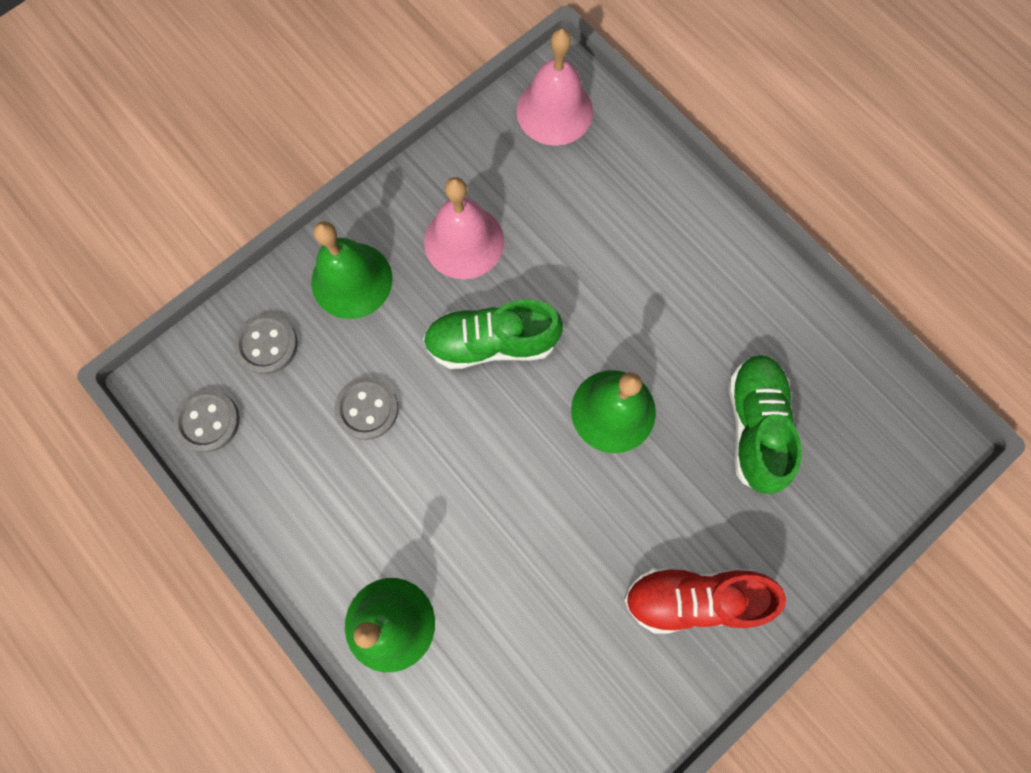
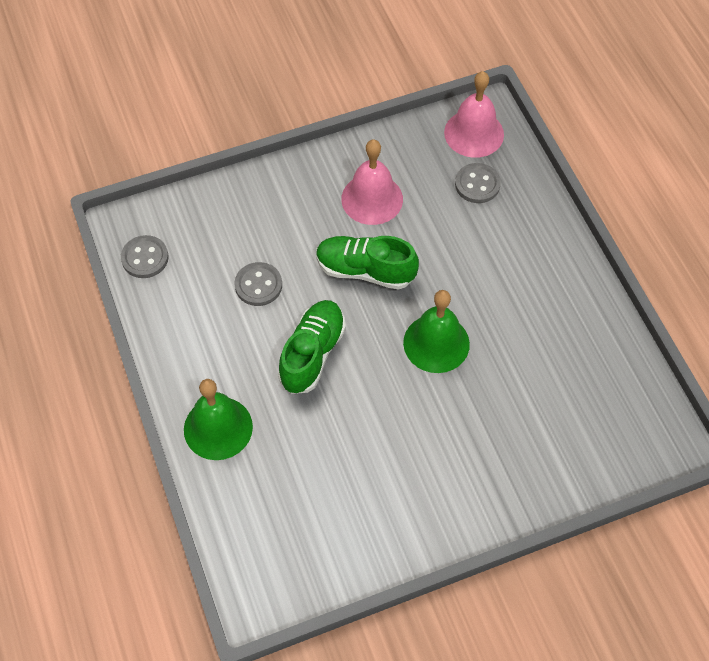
camera: 20 degrees right, 15 degrees down
(267, 345) = (205, 222): grey button -> grey button (477, 184)
(351, 280) = (281, 199): green bell -> none
(693, 598) = (445, 485): red shoe -> none
(754, 426) = (539, 387): green shoe -> green shoe (312, 354)

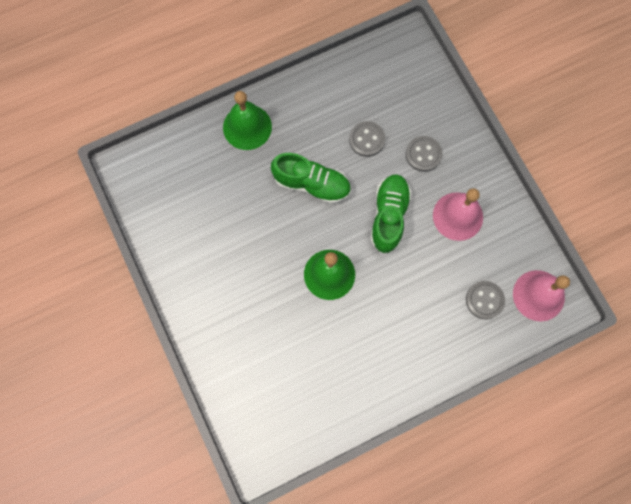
camera: 85 degrees right, 15 degrees up
(145, 258) = (381, 58): grey button -> grey button (423, 154)

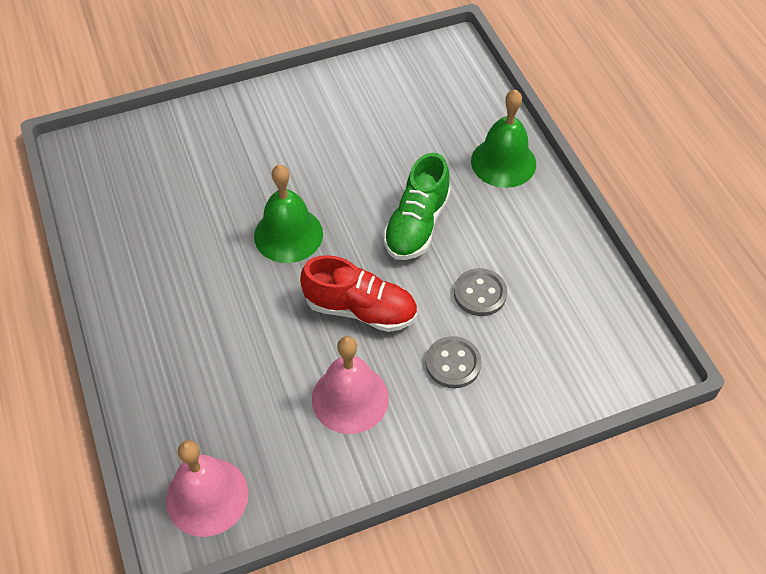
camera: 95 degrees right, 20 degrees down
(389, 216) = (360, 309): green shoe -> red shoe
(484, 300) = (215, 418): grey button -> none

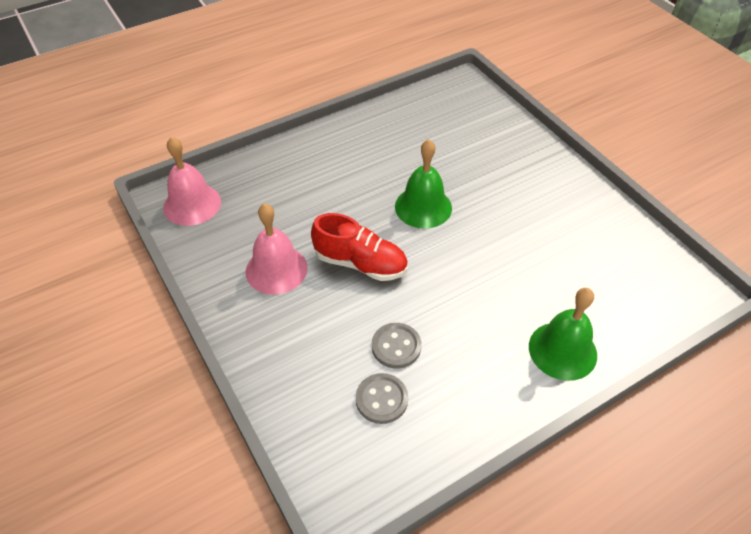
camera: 80 degrees right, 5 degrees down
(360, 309) = (360, 263): red shoe -> red shoe turned 75 degrees counterclockwise
(417, 225) = (460, 290): green shoe -> none
(453, 363) = (318, 334): grey button -> grey button (381, 399)

